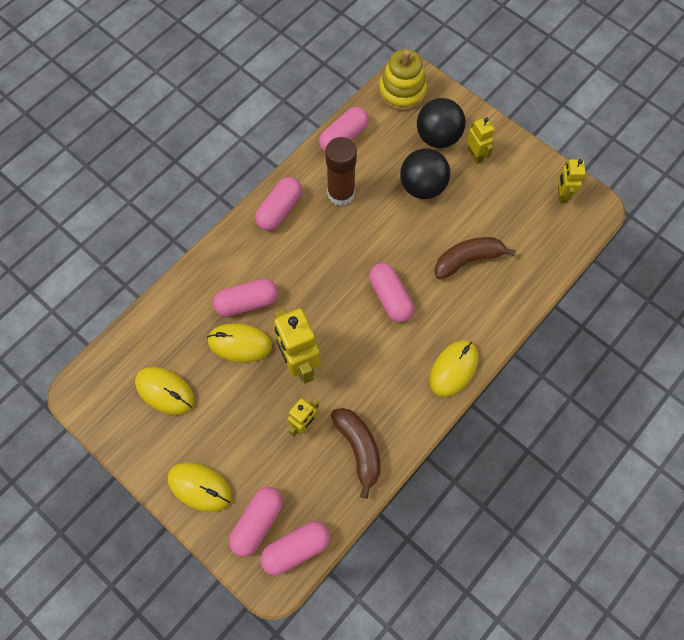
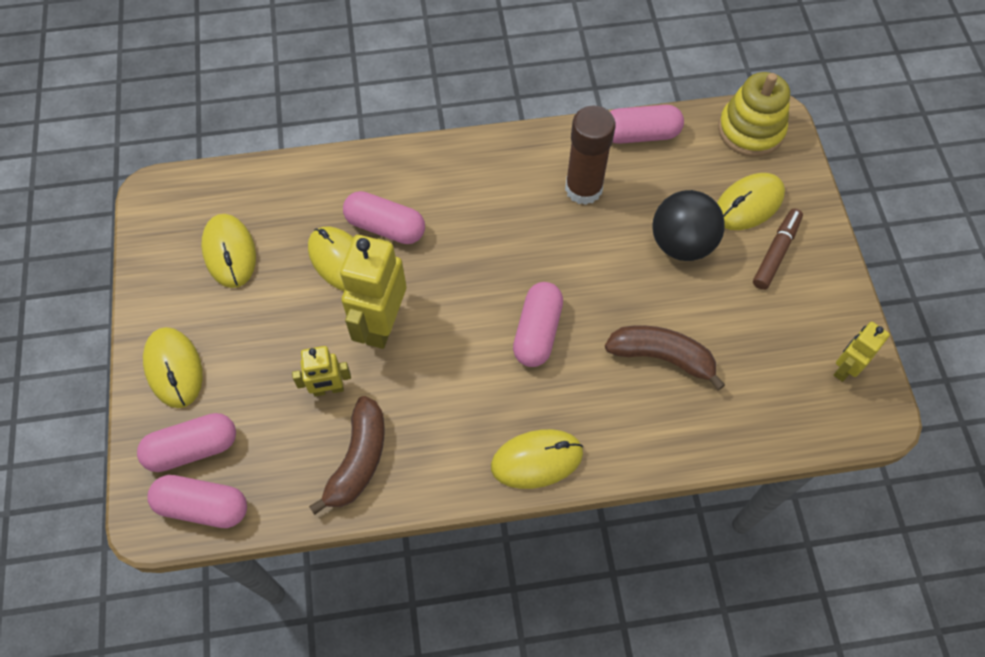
camera: 40 degrees right, 5 degrees down
(279, 209) = (503, 160): pink capsule -> none
(438, 137) = (748, 204): black ball -> yellow mouse
(475, 155) = (776, 253): yellow robot -> brown marker

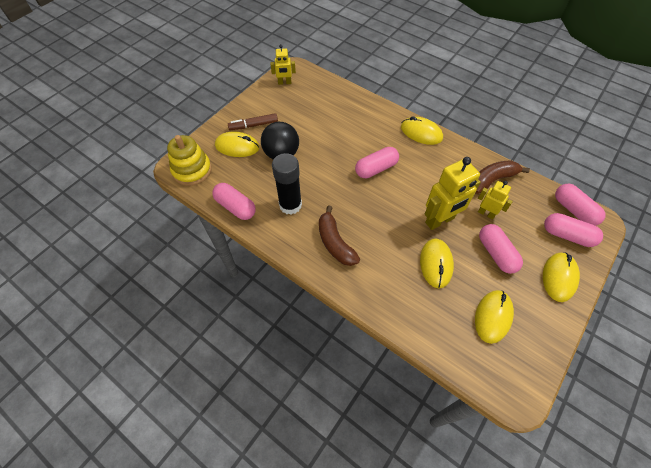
camera: 135 degrees left, 5 degrees down
(385, 227) = (398, 263): pink capsule -> pink capsule (496, 253)
(583, 188) = (290, 205): brown glue stick -> black glue stick
(662, 357) = (339, 127): brown banana -> brown banana (335, 242)

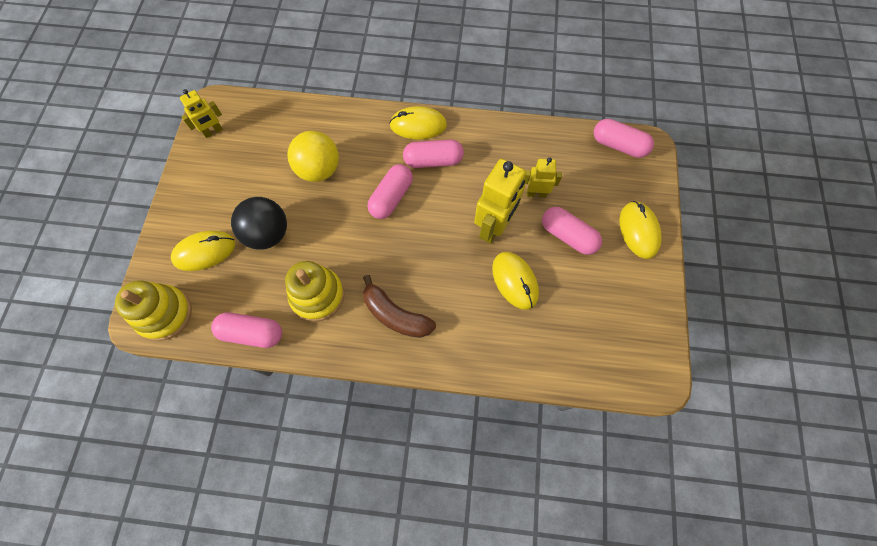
camera: 30 degrees left, 10 degrees up
(253, 125) = (208, 211): brown marker -> none
(290, 205) = (317, 295): black glue stick -> yellow stacking toy
(337, 131) = (319, 170): none -> yellow ball
(492, 180) = (523, 149): brown banana -> none
(493, 317) = (598, 309): yellow mouse -> none
(567, 235) = (625, 178): pink capsule -> pink capsule (433, 160)

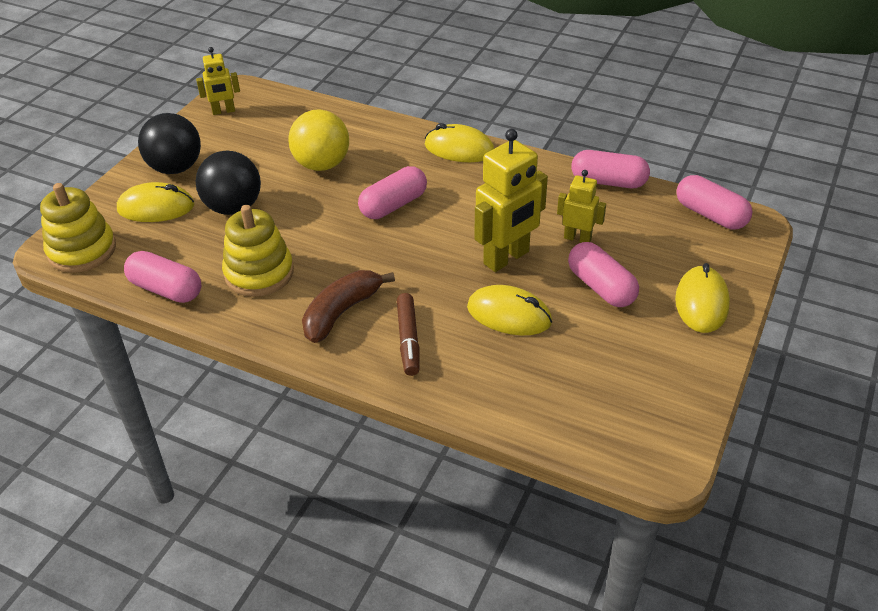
camera: 20 degrees right, 25 degrees down
(201, 205) = (176, 168): none -> black ball
(395, 315) = (341, 312): brown banana -> brown banana turned 75 degrees clockwise
(433, 160) = (461, 183): pink capsule -> pink capsule (608, 182)
(453, 326) = (408, 339): none -> brown marker
(515, 281) = (509, 315): yellow mouse -> yellow mouse turned 60 degrees counterclockwise

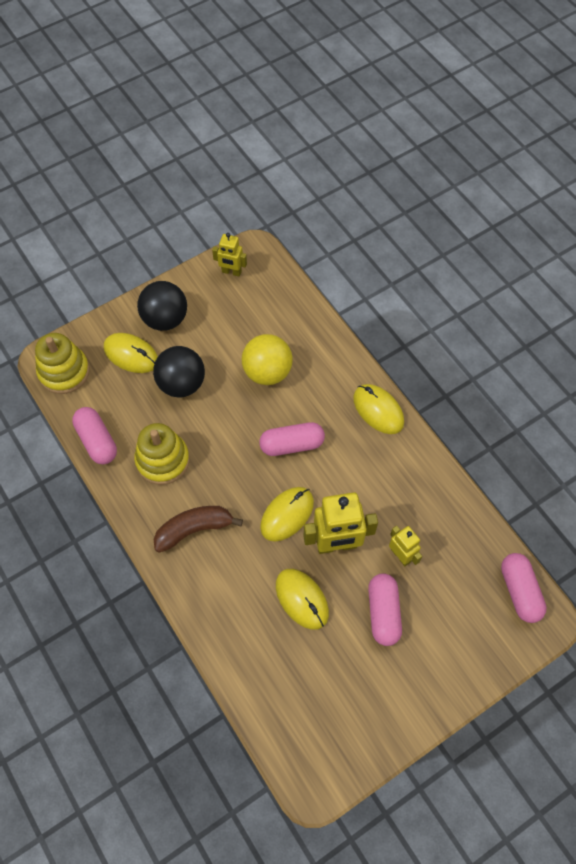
camera: 30 degrees right, 20 degrees up
(408, 339) = (221, 580): brown marker -> none
(608, 182) = (467, 511): pink capsule -> none
(701, 303) = (444, 671): yellow mouse -> yellow mouse (287, 515)

